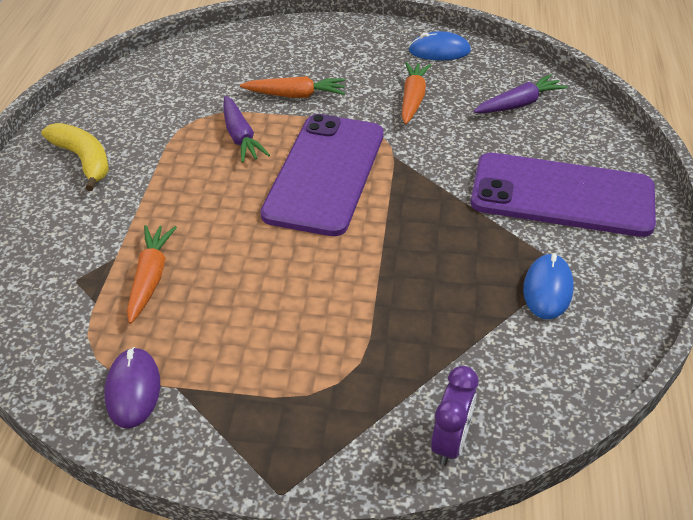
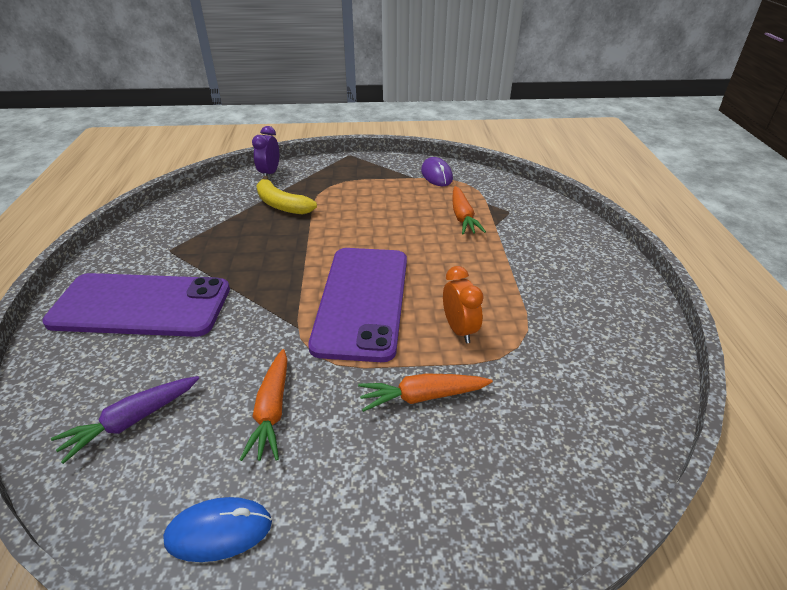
camera: 170 degrees right, 5 degrees down
(83, 160) = (587, 288): yellow banana -> yellow banana (282, 205)
(240, 137) = (459, 329): purple carrot -> orange clock
(547, 289) = (189, 237): blue mouse -> none

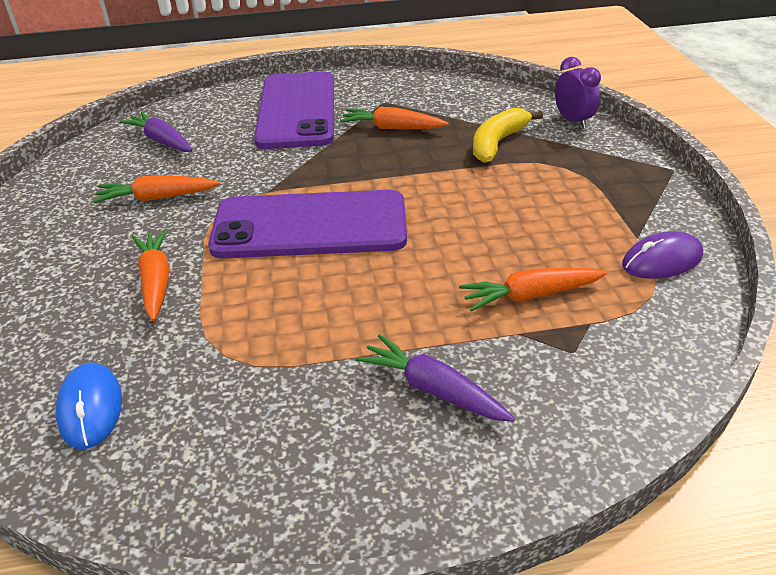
camera: 85 degrees right, 0 degrees up
(219, 531) = (51, 197): blue mouse -> blue mouse (90, 408)
(224, 249) = (392, 128): none -> orange carrot
(270, 173) = (573, 121): purple clock -> purple clock turned 60 degrees clockwise
(459, 329) = (258, 303): orange clock -> none
(542, 258) = (433, 389): none -> purple carrot

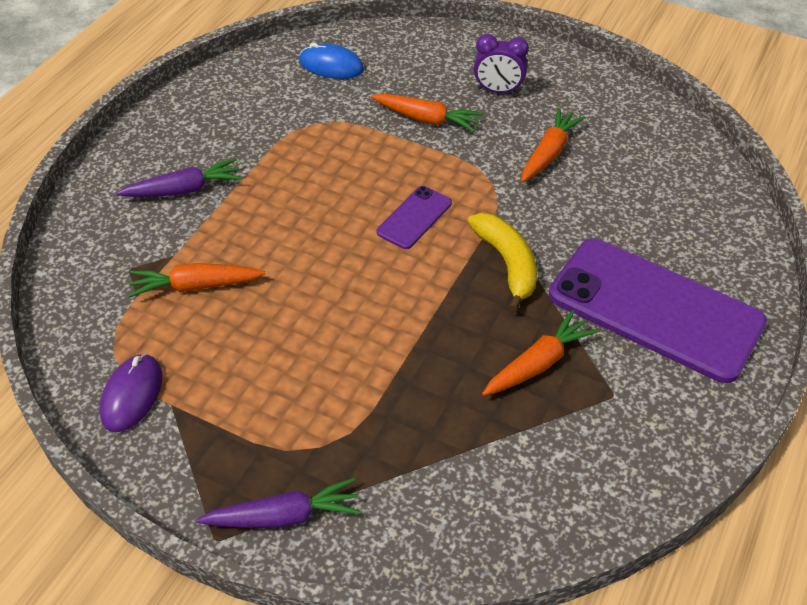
camera: 125 degrees right, 10 degrees up
(162, 141) = (664, 187): purple carrot -> purple carrot (283, 516)
(310, 225) = (414, 218): purple phone -> purple phone, size x0.45
(498, 143) = (419, 430): yellow banana -> yellow banana (507, 264)
(530, 296) = (196, 286): orange carrot -> orange carrot turned 120 degrees counterclockwise
(573, 121) = (397, 543): purple clock -> purple clock (498, 91)

